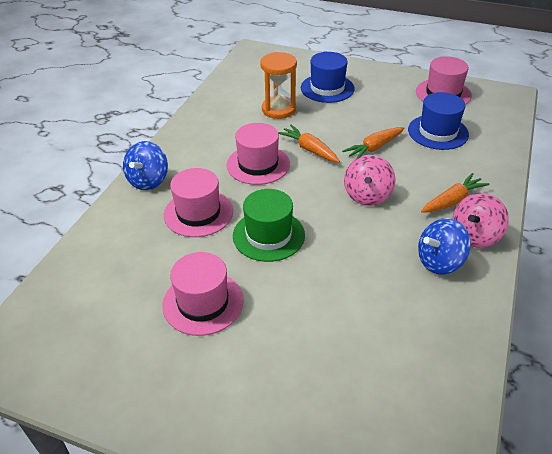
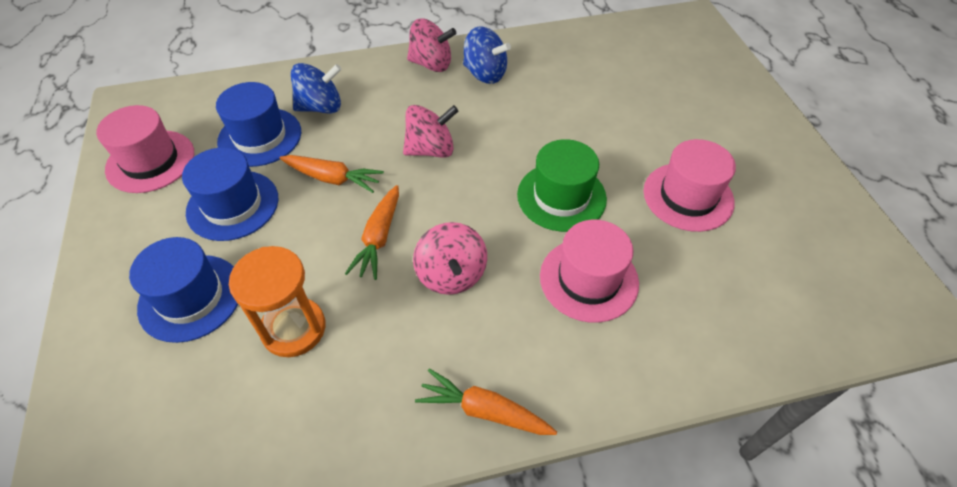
camera: 125 degrees left, 10 degrees up
(148, 181) = (587, 383): blue spinning top -> blue spinning top (321, 107)
(258, 164) = (451, 275): pink hat -> pink spinning top
(382, 111) = (233, 205): none -> blue hat
(452, 201) = (390, 90): orange carrot -> orange carrot (484, 410)

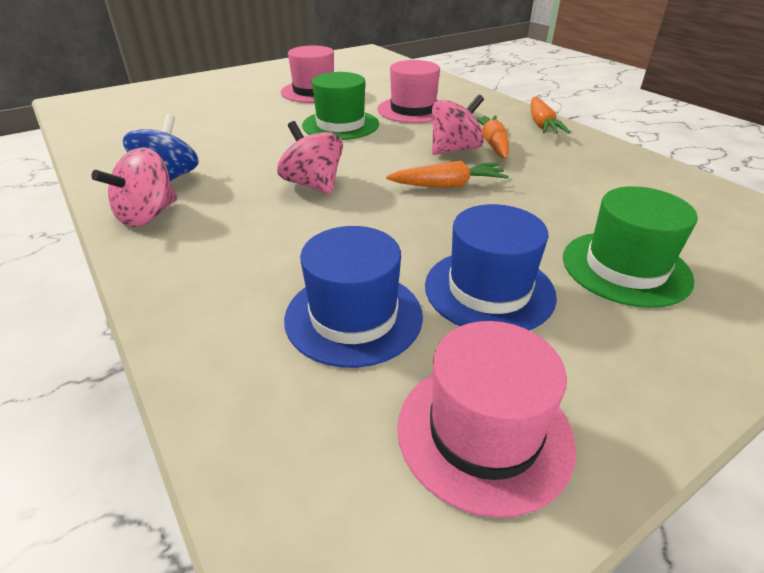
camera: 110 degrees left, 15 degrees down
(190, 297) = (625, 268): blue hat -> green hat
(294, 329) = (577, 199): orange hourglass -> none
(321, 107) = (264, 279): blue spinning top -> none
(332, 178) = (393, 230): orange carrot -> orange carrot (493, 144)
(431, 64) = (148, 215): pink spinning top -> pink spinning top turned 135 degrees counterclockwise

